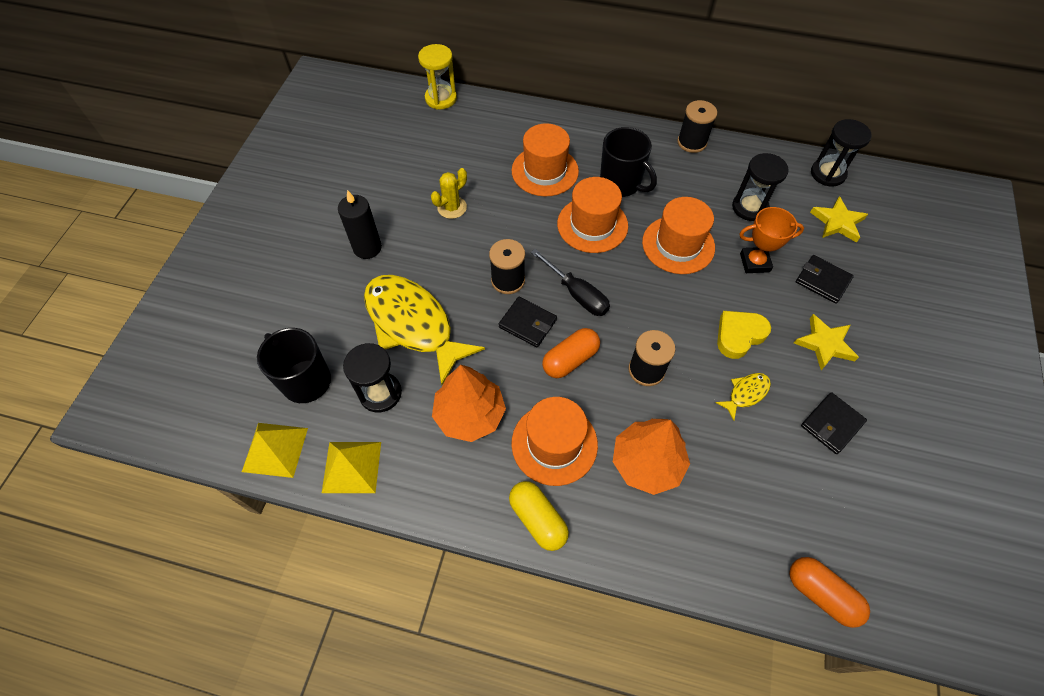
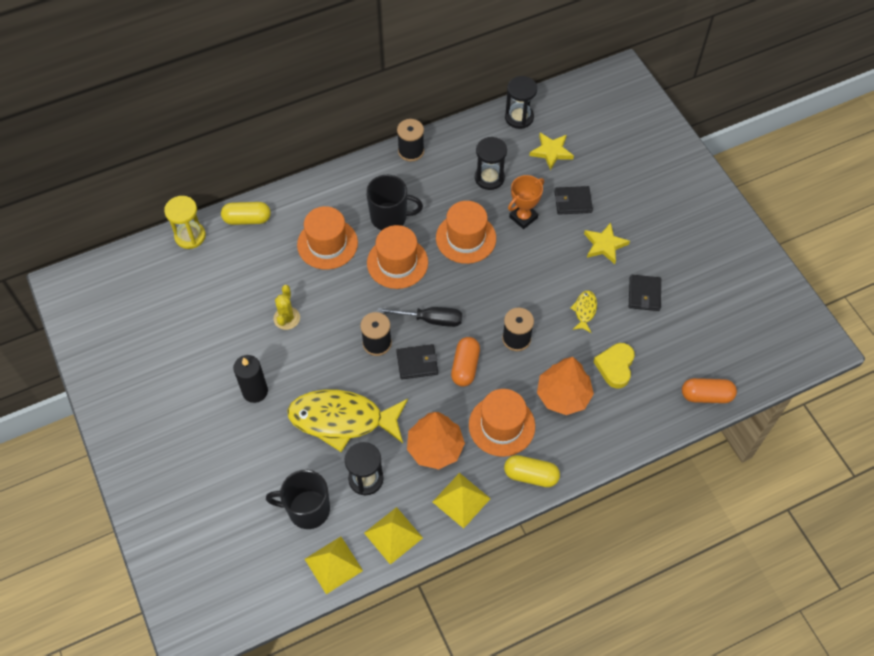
camera: 40 degrees left, 0 degrees up
(446, 486) = (461, 500): none -> yellow pyramid
(497, 113) = (247, 219): none -> yellow capsule
(739, 335) = (552, 275): yellow heart -> yellow heart (615, 366)

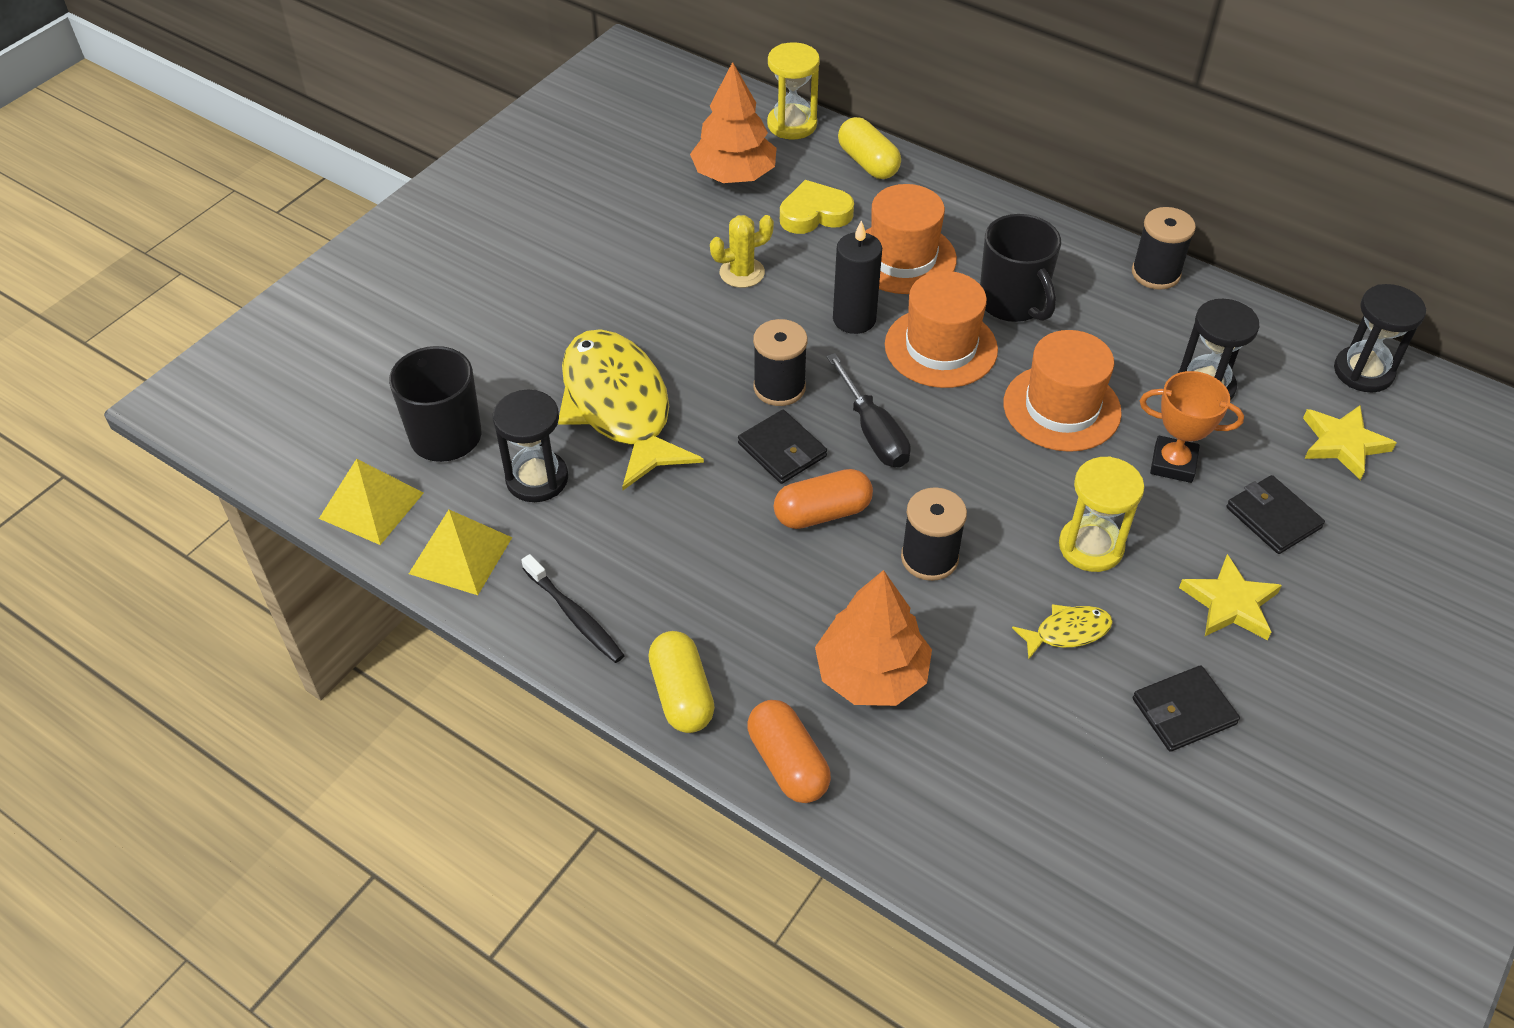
camera: 60 degrees right, 10 degrees down
(255, 391) = (599, 294): black candle -> black candle (854, 319)
(435, 447) = (647, 540): orange tree -> orange tree (734, 175)
(461, 500) = (575, 616): yellow pyramid -> black toothbrush
(501, 425) = (748, 610): orange hat -> none
(547, 275) = (1091, 547): none -> yellow hourglass
(615, 366) = (991, 730): yellow heart -> yellow heart (814, 214)
(706, 396) = (1050, 918): orange capsule -> orange capsule (787, 763)

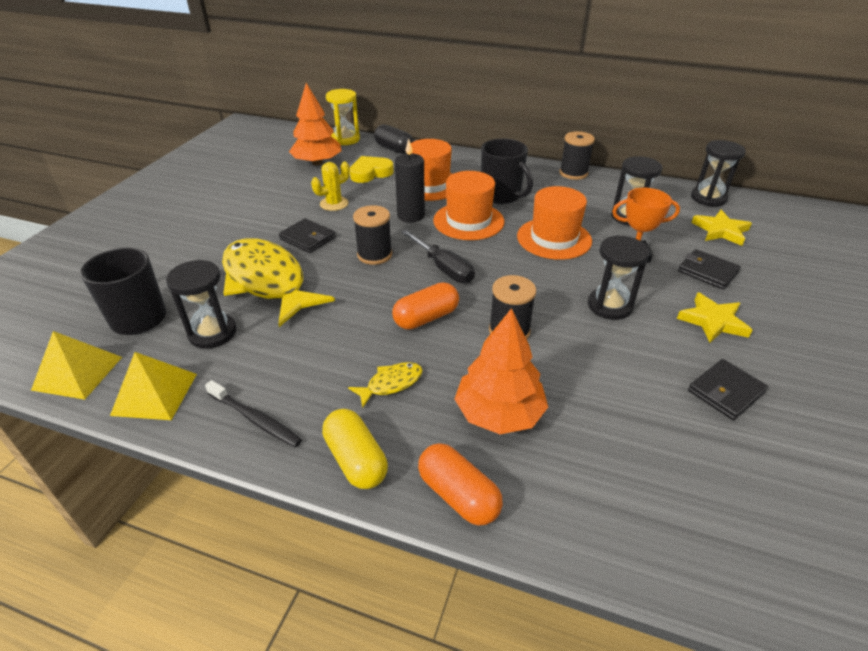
camera: 15 degrees left, 10 degrees down
(782, 450) = (387, 287): black wallet -> black wallet (308, 238)
(868, 163) = (394, 149): yellow capsule -> black capsule
(1067, 632) = (621, 358): yellow fish -> yellow fish (391, 384)
(1091, 547) = (609, 306): yellow hourglass -> black hourglass

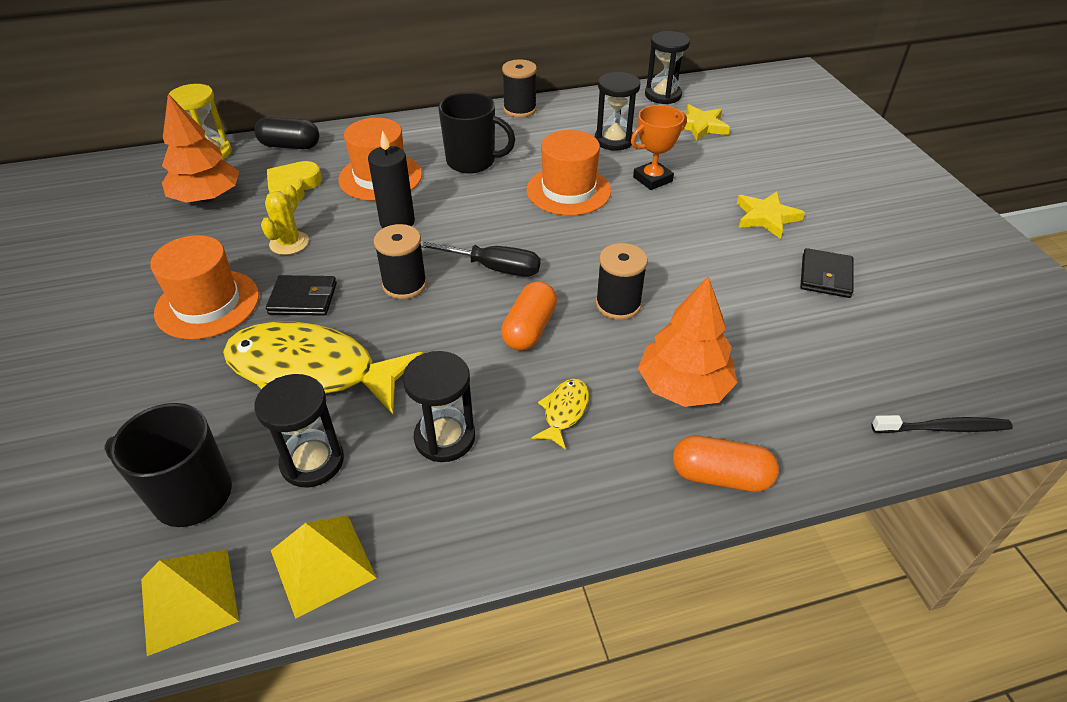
camera: 35 degrees left, 5 degrees up
(255, 419) = (468, 522): black toothbrush -> black toothbrush (943, 428)
(356, 460) = (607, 500): yellow capsule -> none
(468, 221) = (466, 204): orange hat -> orange hat (207, 304)
(609, 306) = (678, 239): black hourglass -> black hourglass (445, 438)
(707, 272) = (724, 171): black wallet -> none

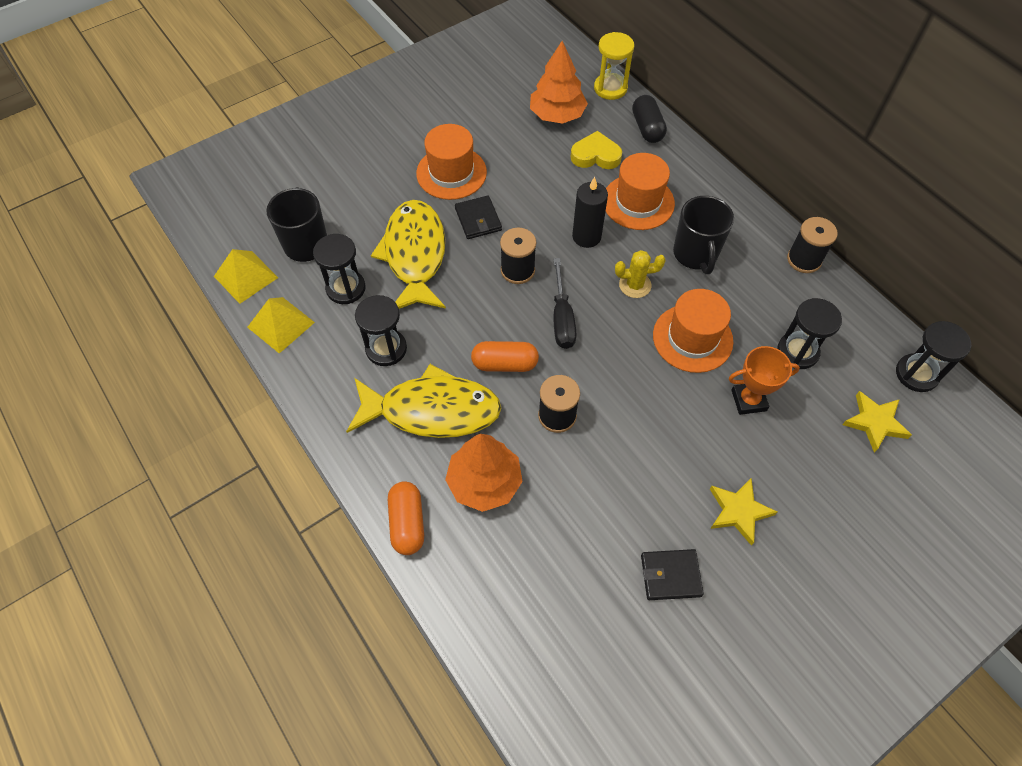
camera: 70 degrees right, 15 degrees up
(289, 243) = (531, 184): yellow cactus -> yellow cactus (635, 285)
(564, 412) = (432, 410): yellow fish -> yellow fish, size x2.37
(652, 179) = (748, 400): orange trophy -> orange trophy turned 45 degrees counterclockwise
(943, 428) = (510, 686): black toothbrush -> none

